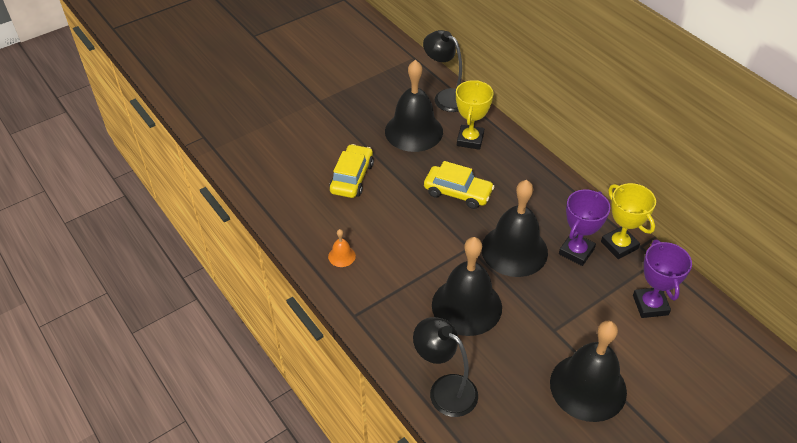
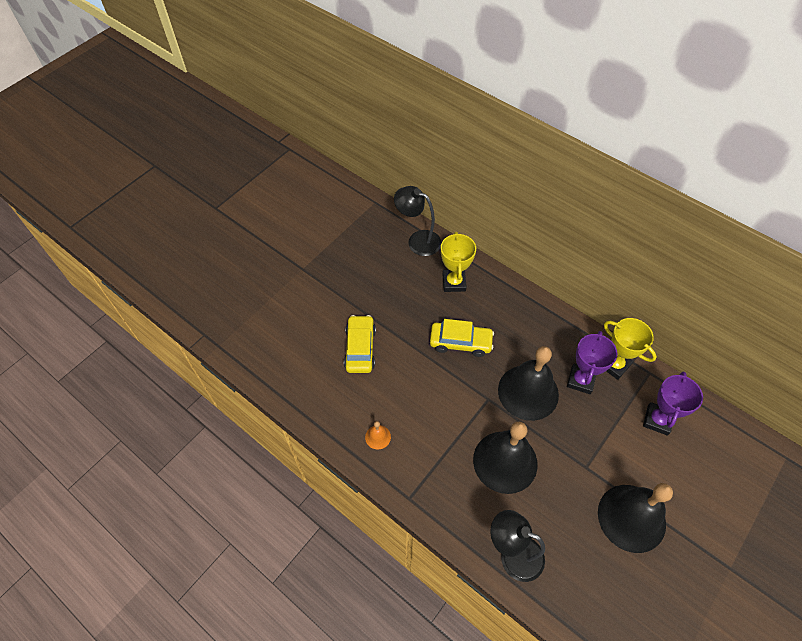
camera: 15 degrees left, 10 degrees up
(413, 131) = (400, 284): black bell -> none
(650, 305) = (657, 420): purple trophy -> purple trophy turned 45 degrees clockwise

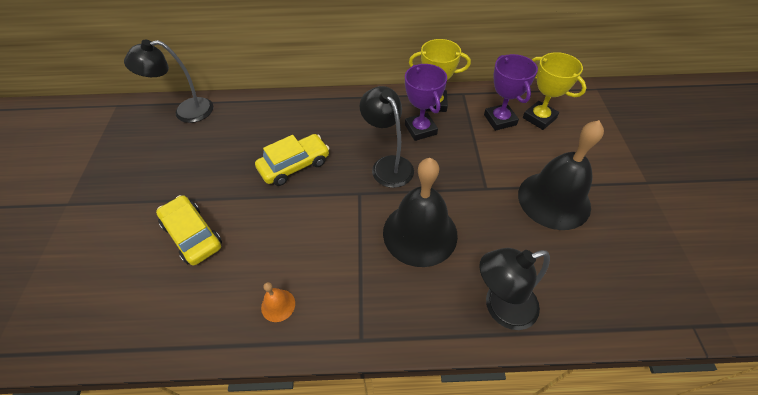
camera: 40 degrees left, 5 degrees down
(454, 282) = (248, 124): yellow trophy -> yellow trophy (539, 118)
(528, 392) = (388, 165): black bell -> black lamp

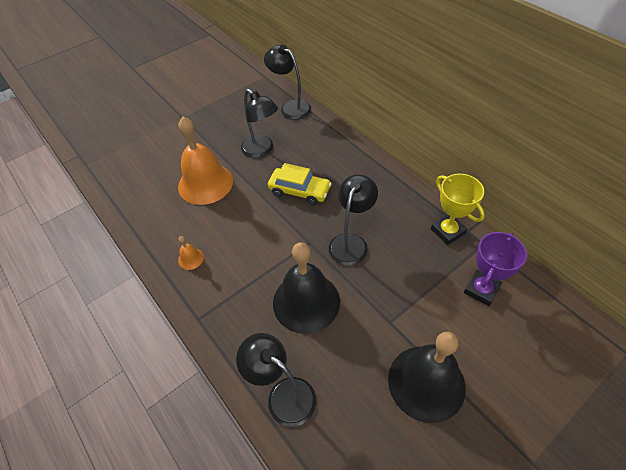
camera: 55 degrees right, 0 degrees up
(192, 235) = (205, 183): yellow car -> orange bell
(210, 163) = (262, 150): none -> black lamp
(420, 129) = (408, 240): purple trophy -> none
(539, 118) = (519, 320): yellow trophy -> none

